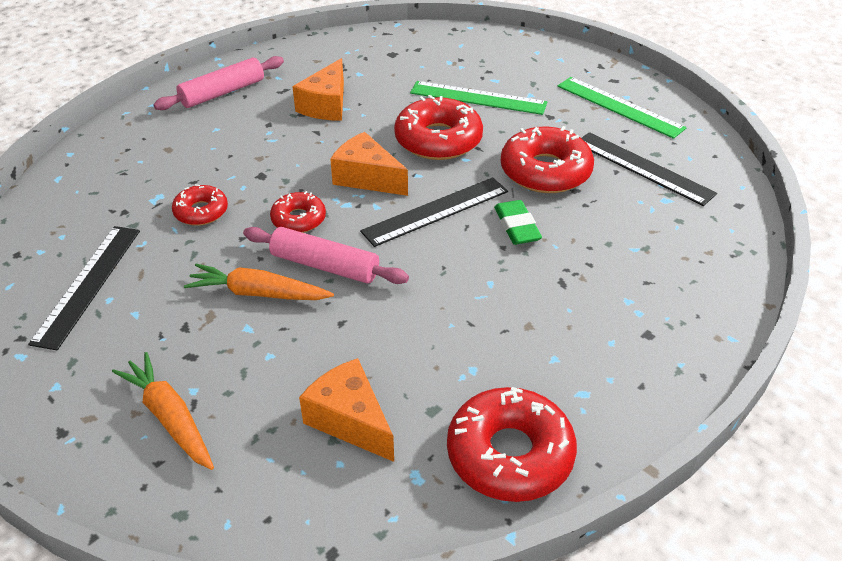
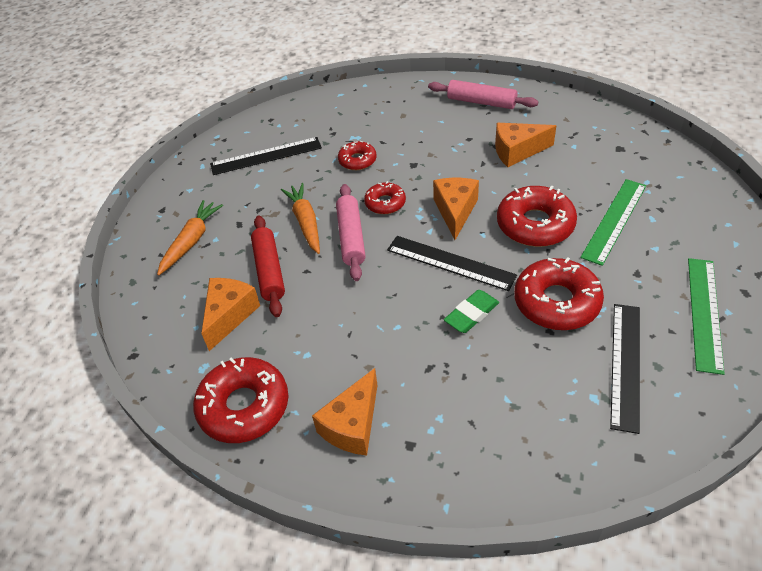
camera: 65 degrees right, 5 degrees up
(308, 355) = (269, 271): none -> red rolling pin
(478, 98) = (614, 220): green ruler -> green ruler turned 45 degrees clockwise
(597, 367) = (352, 425): none -> orange cheese

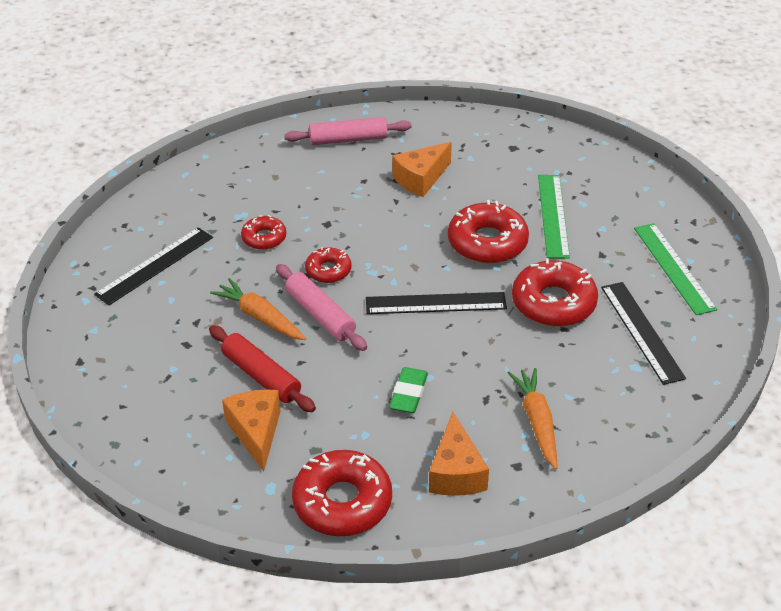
camera: 35 degrees left, 5 degrees down
(191, 241) = (147, 380): orange carrot -> orange carrot (537, 422)
(455, 211) = (404, 255): orange cheese -> none
(471, 314) = (489, 340): green eraser -> green eraser (408, 393)

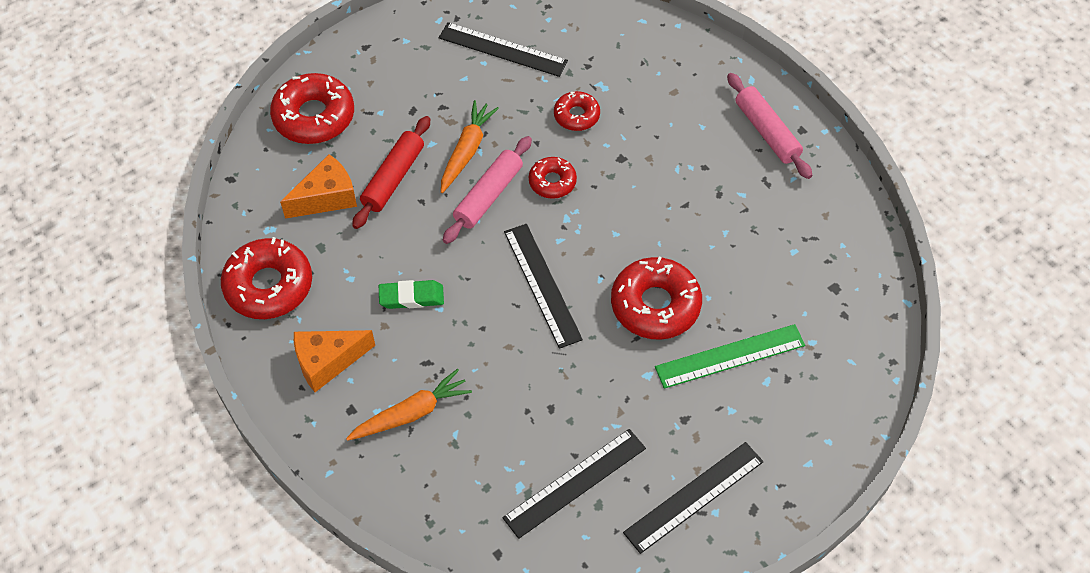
camera: 70 degrees right, 15 degrees up
(421, 179) = (732, 216): orange cheese -> none
(553, 303) = (586, 389): red donut -> red donut (314, 116)
(673, 268) = (693, 496): green ruler -> black ruler

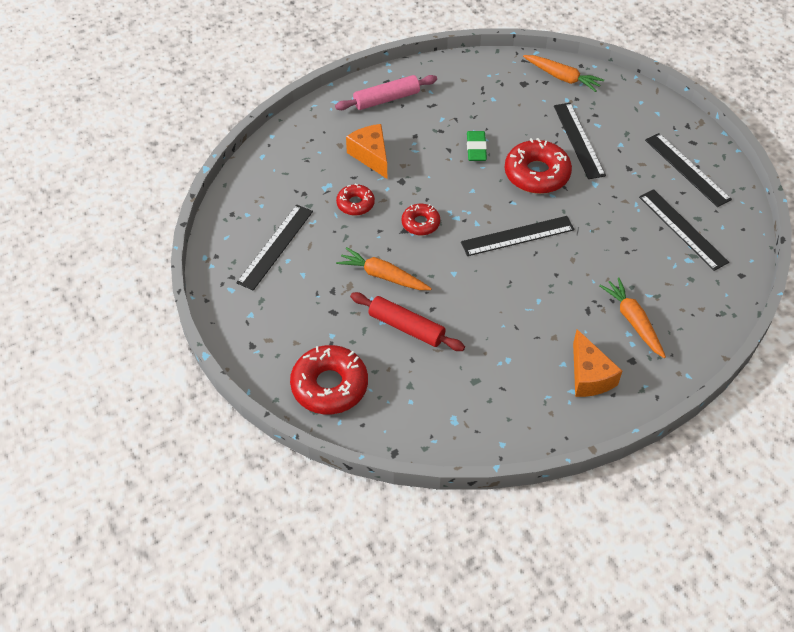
camera: 85 degrees left, 5 degrees down
(269, 285) = (514, 419): red donut -> none
(327, 197) = (423, 376): orange cheese -> orange cheese (371, 156)
(411, 297) = (527, 318): green eraser -> green eraser (476, 148)
(488, 195) = (430, 264): pink rolling pin -> none
(730, 356) = (578, 140): green ruler -> black ruler
(858, 336) = (562, 77): none -> orange carrot

